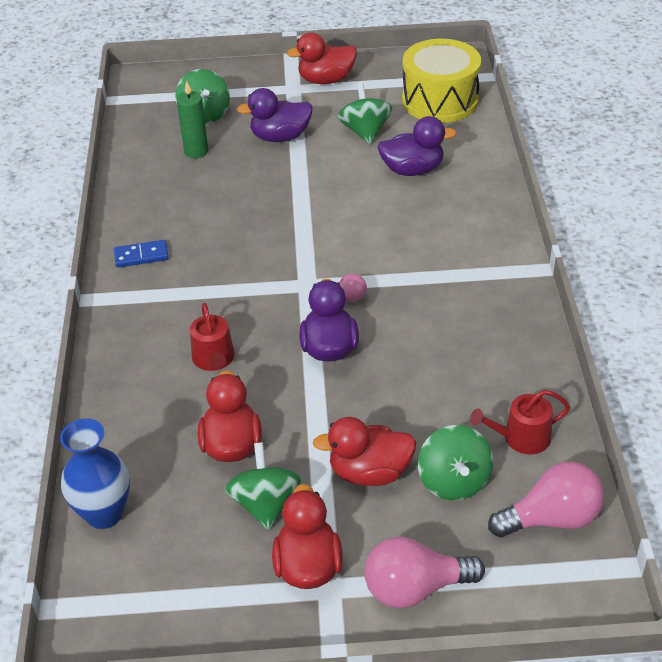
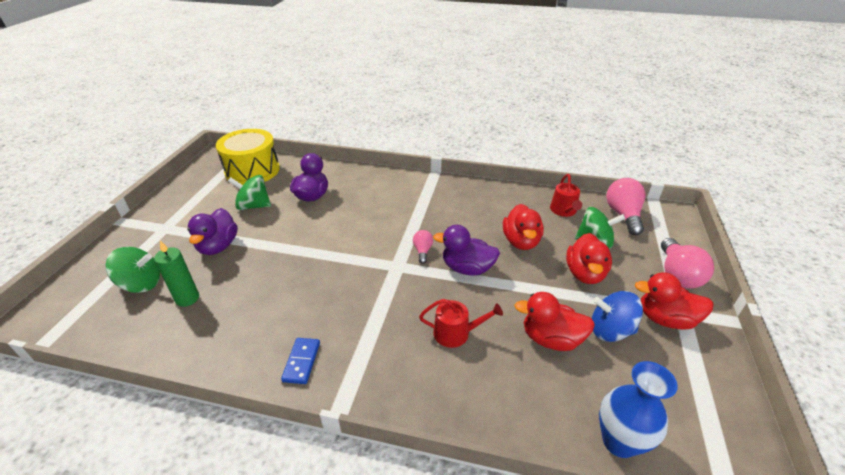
camera: 75 degrees left, 5 degrees down
(265, 504) = (610, 330): green spinning top -> blue spinning top
(326, 80) = (174, 210): red duck -> red duck (521, 241)

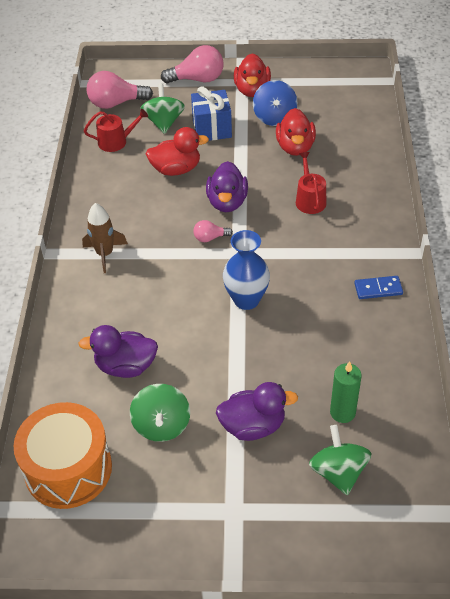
camera: 100 degrees left, 10 degrees up
(252, 170) = (68, 469): yellow drum -> orange drum
(424, 195) = (105, 254): none -> brown rocket
(585, 274) = (212, 129): red duck -> blue gift
(619, 441) = (368, 117): blue vase -> blue vase (246, 300)

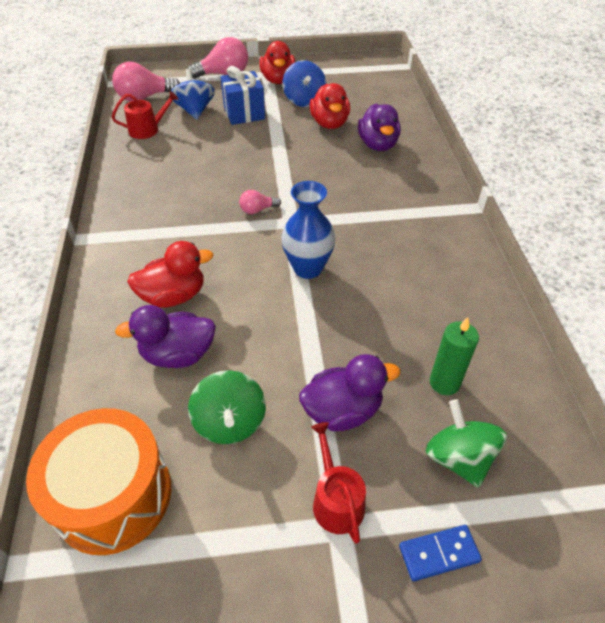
camera: 10 degrees left, 0 degrees up
(105, 254) = (143, 235): brown rocket -> none
(164, 122) = (195, 110): green spinning top -> blue spinning top
(176, 169) = (212, 150): red duck -> red duck (174, 296)
(227, 202) = (270, 175): purple duck -> purple duck (378, 145)
(309, 200) = (354, 167): red watering can -> red watering can (336, 500)
(378, 289) = (446, 245): blue domino -> blue domino (439, 553)

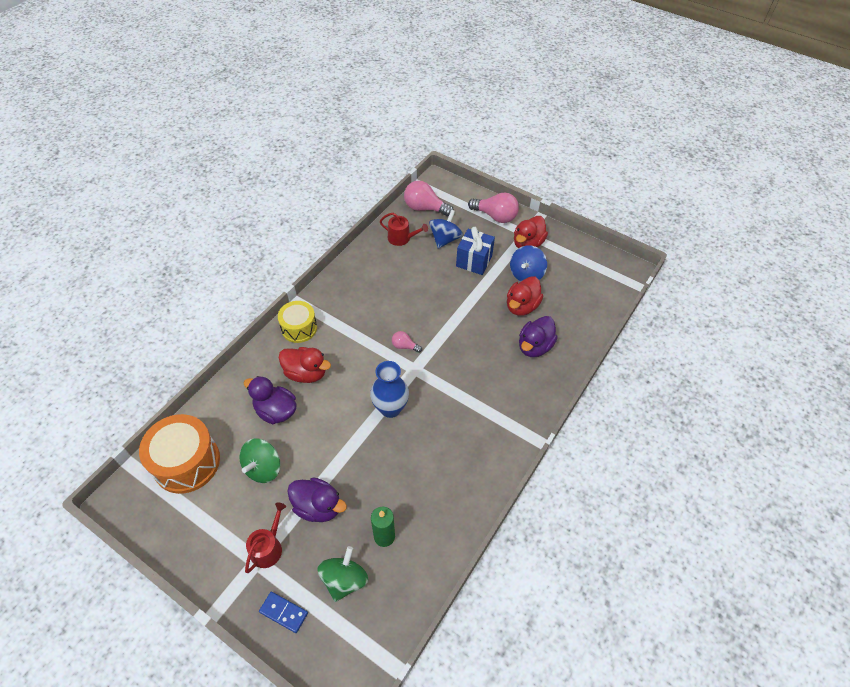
camera: 40 degrees right, 5 degrees up
(115, 261) = (299, 328): none -> yellow drum

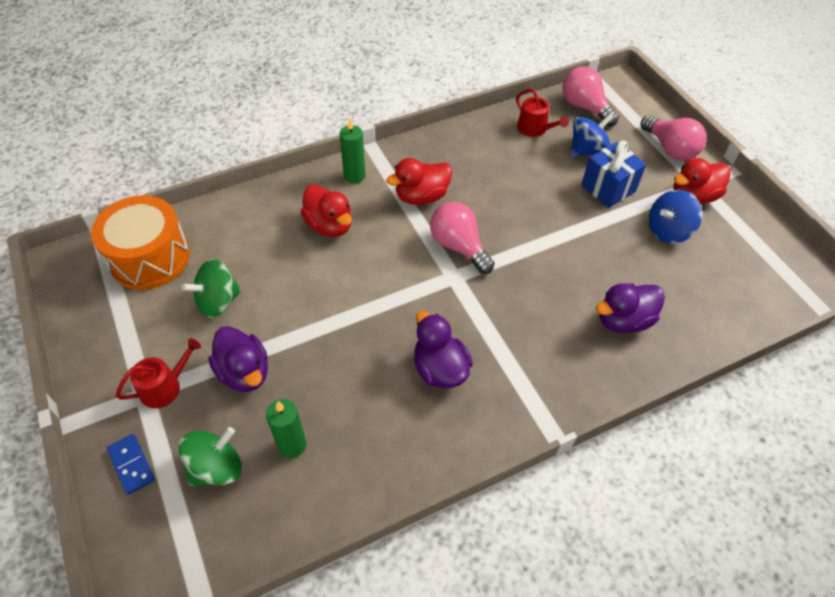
camera: 30 degrees right, 0 degrees up
(276, 411) = (271, 249): purple duck -> purple duck (440, 369)
(299, 328) = (354, 176): yellow drum -> green candle
(390, 408) = (396, 307): blue vase -> none
(404, 346) = (459, 246): pink light bulb -> pink light bulb, size x1.91
(521, 306) = (637, 265): red duck -> red duck (421, 196)

